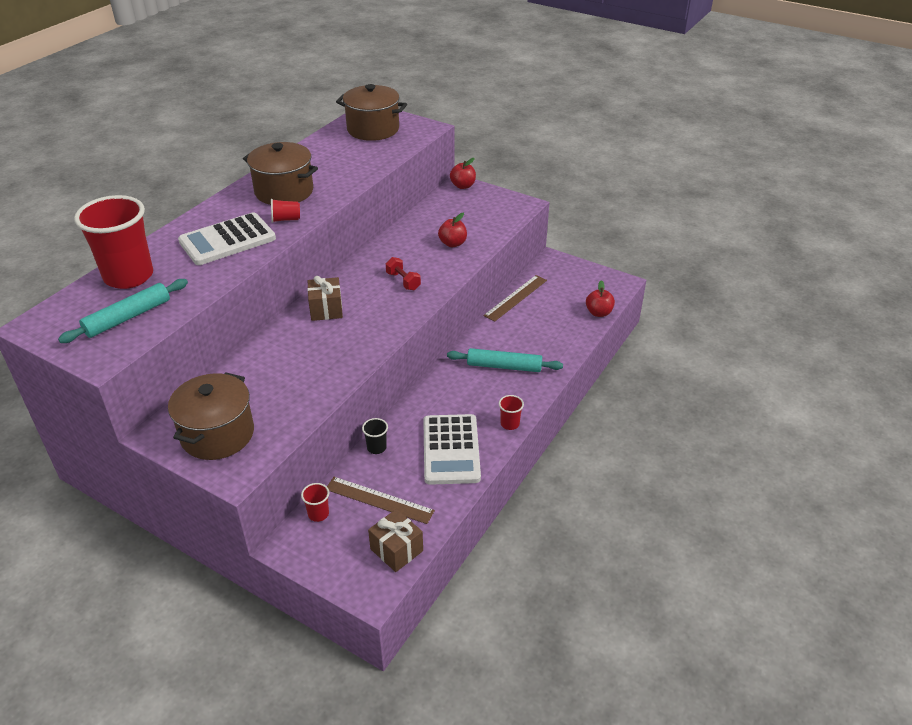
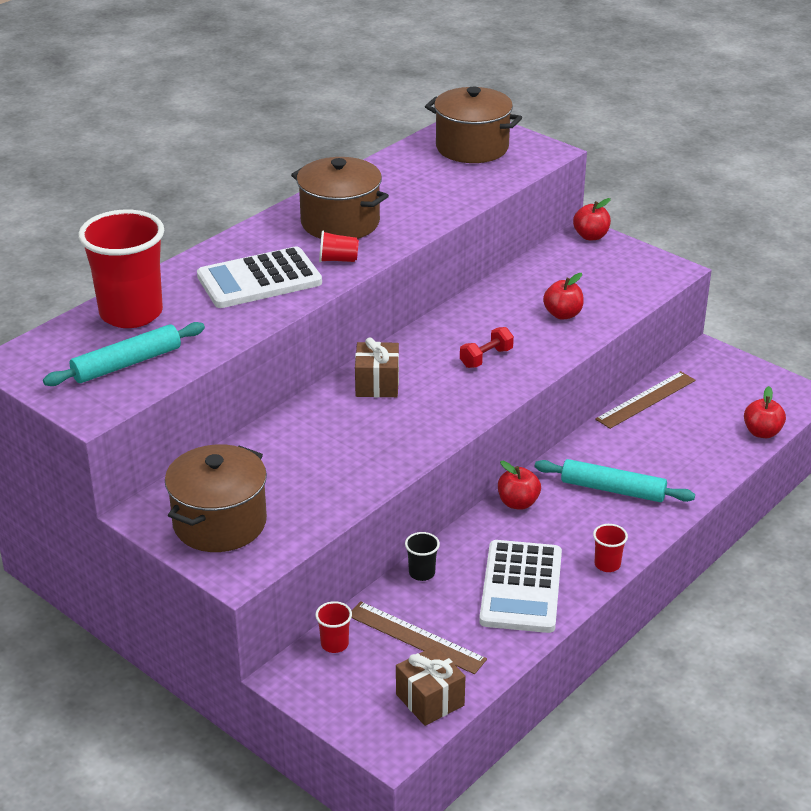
camera: 10 degrees right, 5 degrees down
(403, 281) = (486, 358): red dumbbell -> red dumbbell turned 75 degrees clockwise
(439, 384) = (518, 503): none -> red apple

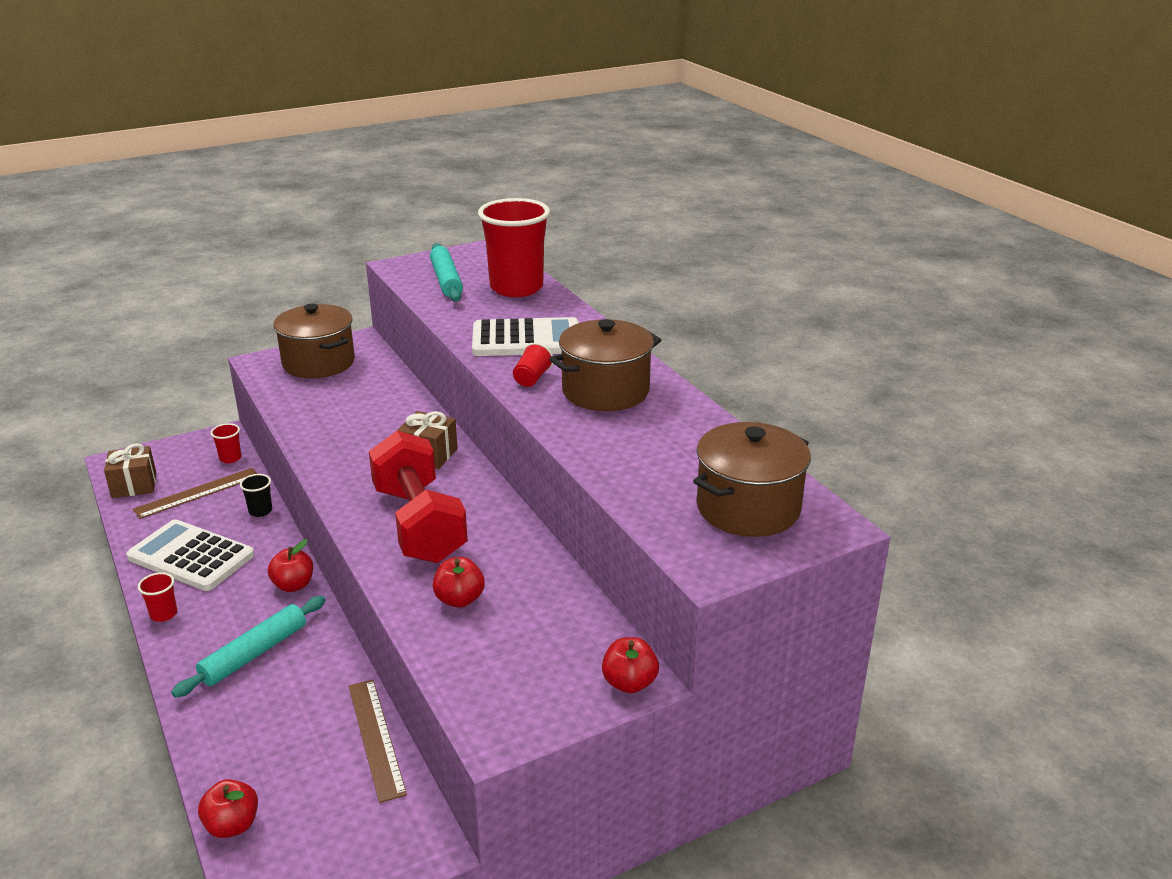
camera: 110 degrees right, 5 degrees down
(259, 279) = (526, 339): white calculator -> white calculator turned 90 degrees clockwise
(486, 358) = (419, 524): red dumbbell -> red dumbbell, size x2.42

